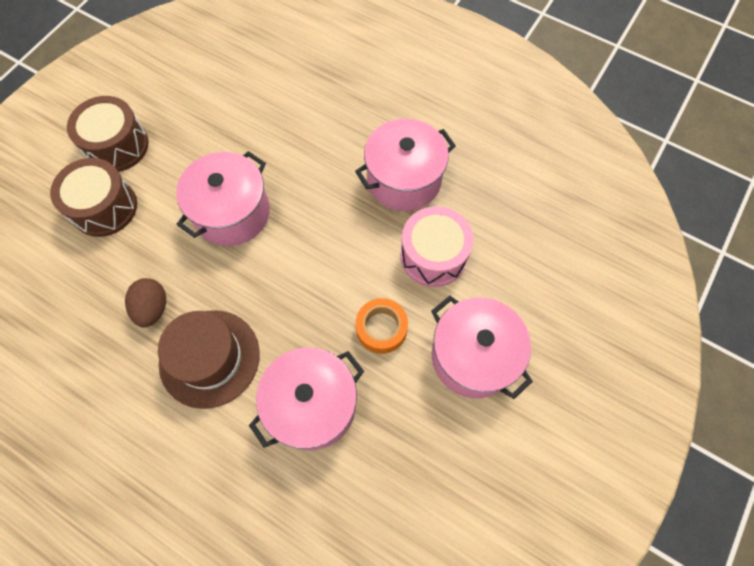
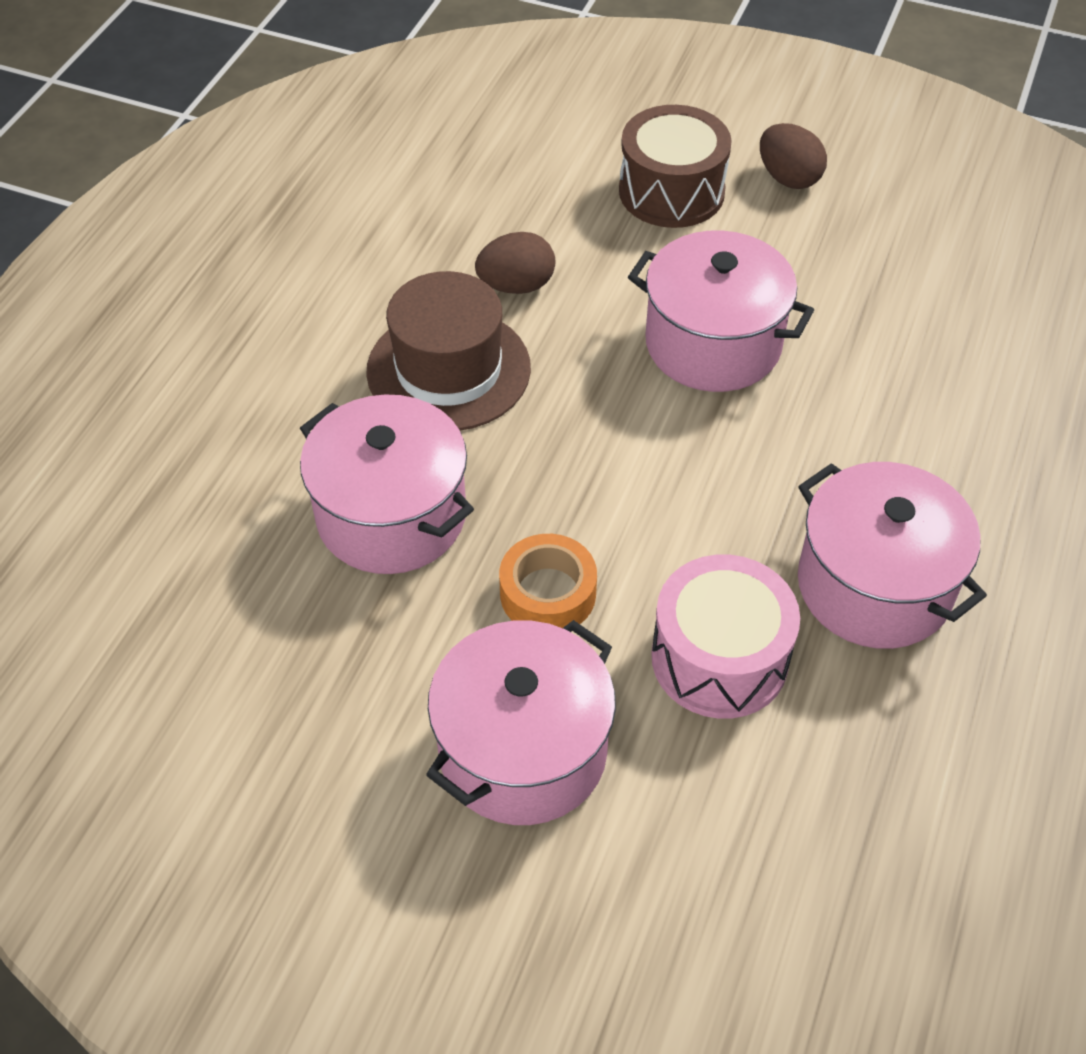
camera: 80 degrees right, 15 degrees down
(117, 146) = (788, 178): brown drum -> brown egg

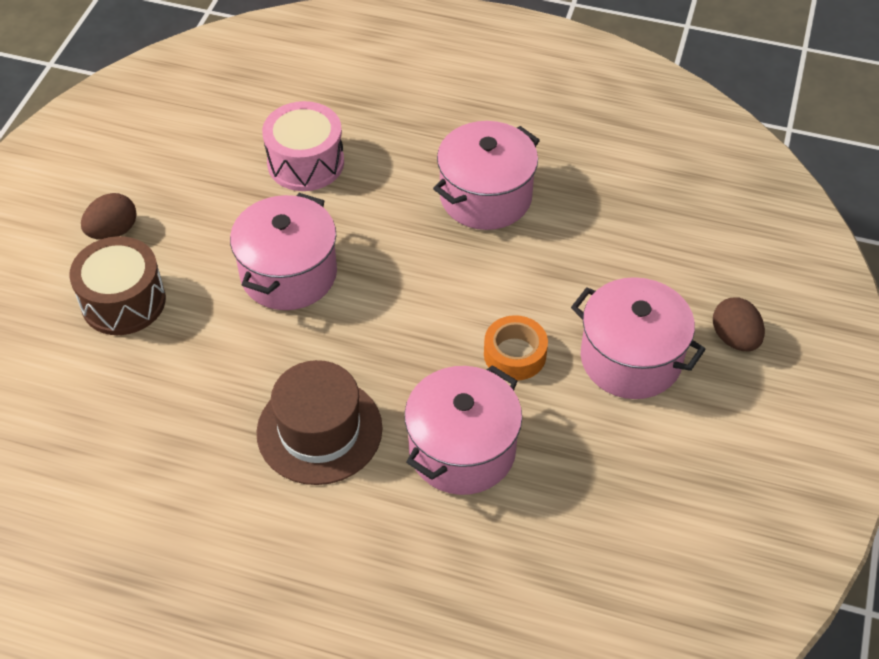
camera: 95 degrees left, 0 degrees up
(516, 286) = (228, 394): brown egg -> brown egg (734, 338)
(719, 658) = (548, 267): pink drum -> pink drum (305, 162)

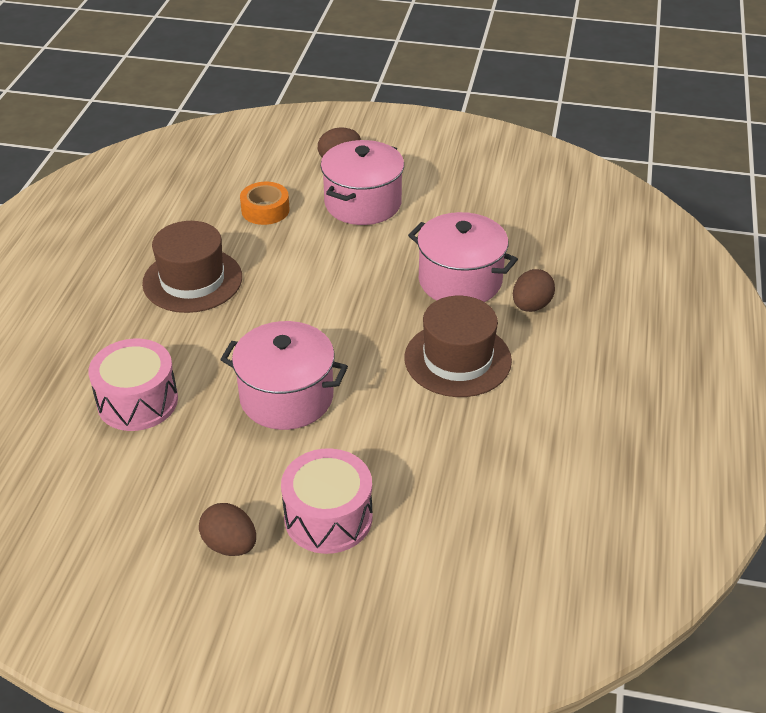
camera: 95 degrees left, 10 degrees down
(123, 301) = (328, 517): brown drum -> pink drum
(404, 523) = (531, 306): none -> brown egg
(485, 197) = (192, 280): pink pot -> brown hat
(515, 354) = (365, 258): orange tape -> orange tape (265, 210)

